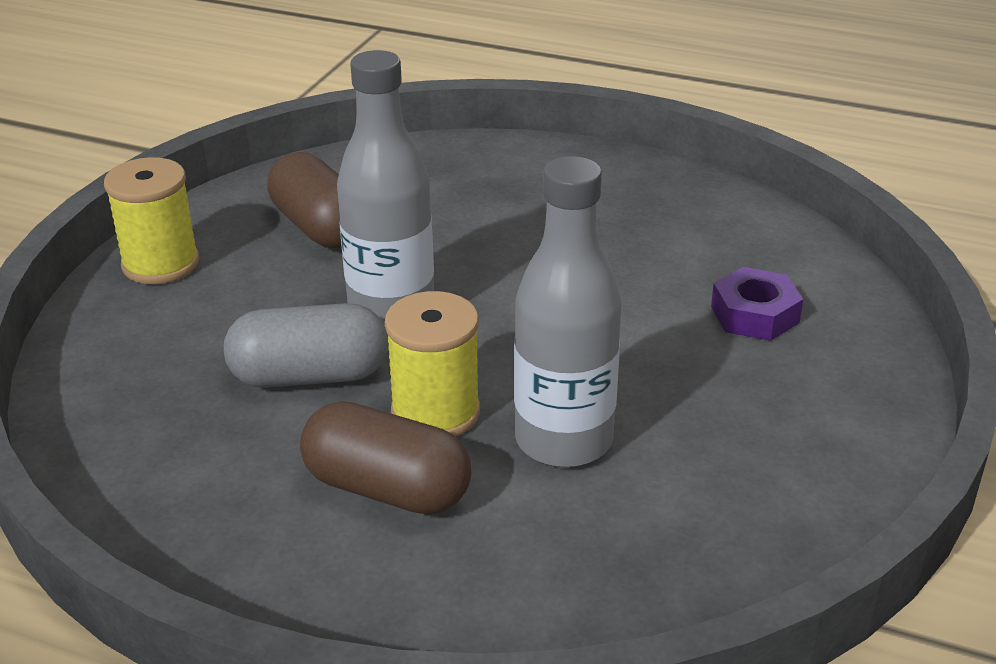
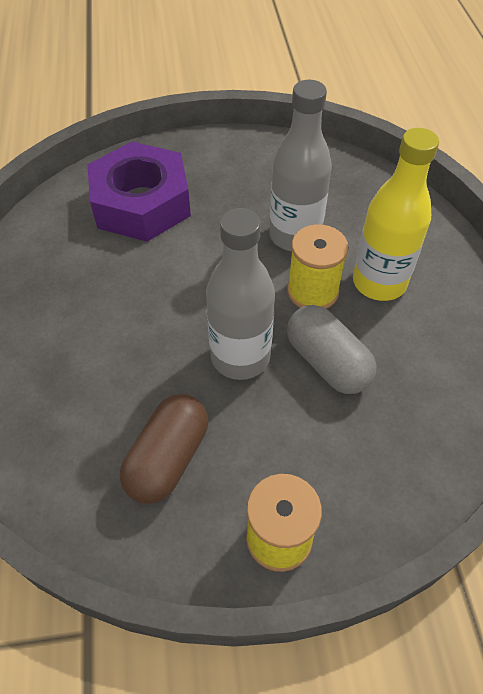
camera: 120 degrees left, 20 degrees up
(387, 489) = (379, 282): brown capsule -> yellow bottle
(754, 314) = (141, 203): purple nut -> purple nut, size x2.08

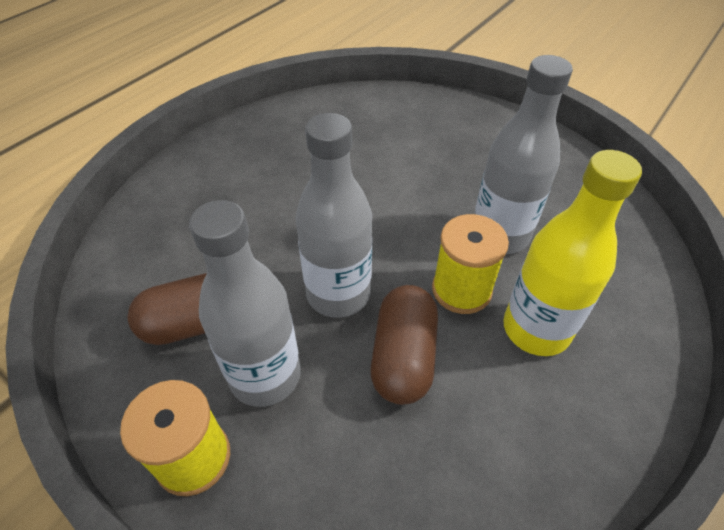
camera: 45 degrees right, 5 degrees down
(141, 203) = (402, 133): purple nut -> none
(259, 449) = (265, 375): none -> grey bottle
(327, 362) = (403, 356): grey capsule -> brown capsule

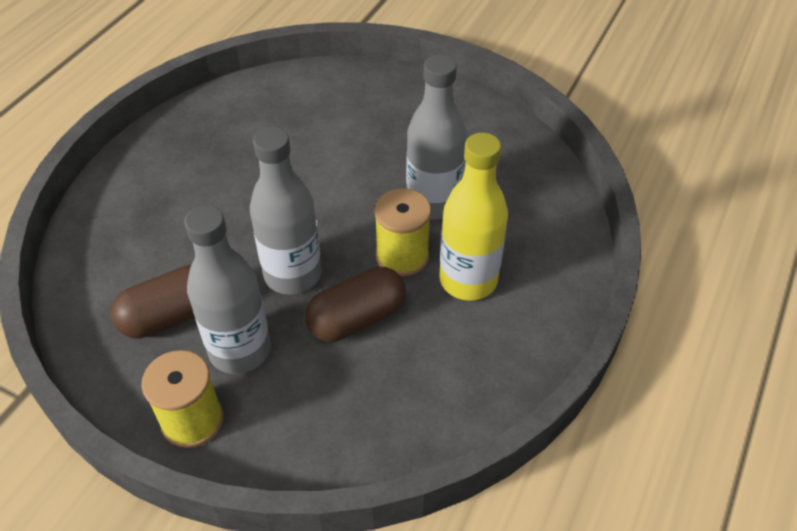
camera: 10 degrees left, 0 degrees up
(403, 356) = (356, 318): brown capsule -> brown capsule turned 60 degrees clockwise

